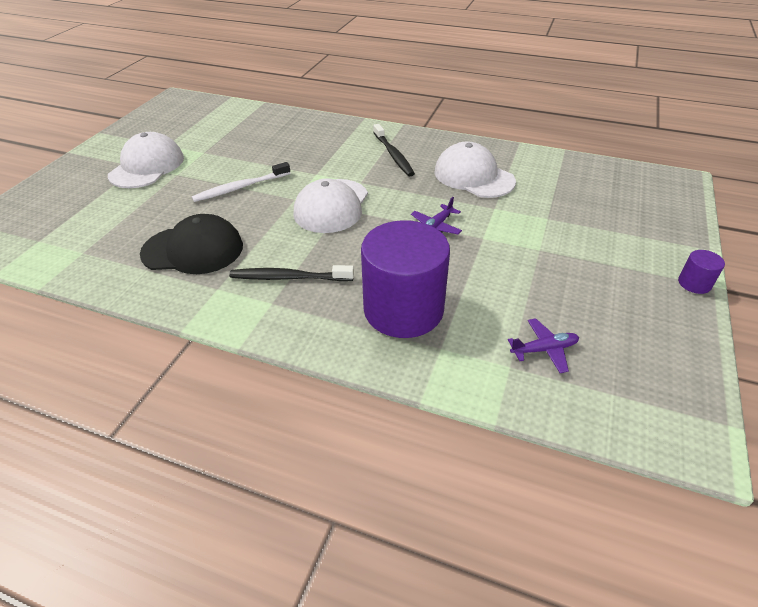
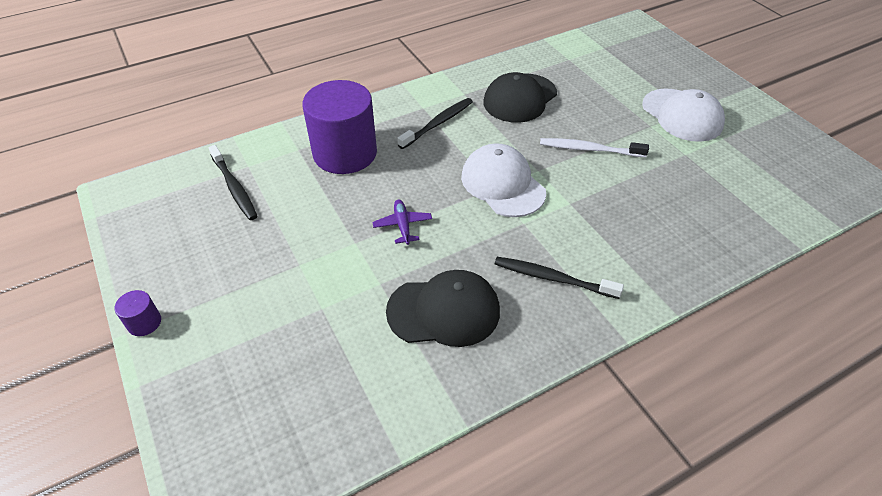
camera: 130 degrees right, 5 degrees up
(240, 187) = (589, 149): white toothbrush -> white toothbrush turned 90 degrees counterclockwise
(473, 176) = (444, 311): white cap -> black cap
(544, 349) = (234, 187): purple plane -> black toothbrush

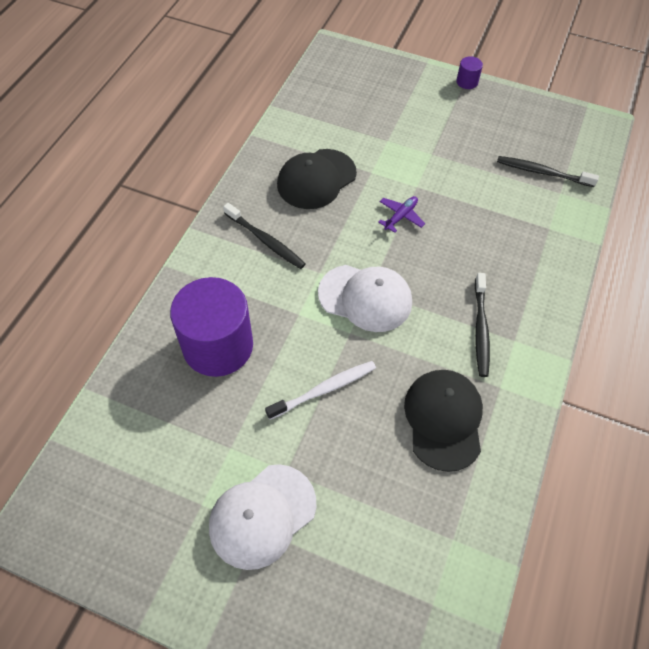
camera: 140 degrees right, 10 degrees up
(345, 153) = (512, 247): purple cylinder -> purple cylinder (218, 346)
(402, 225) = (400, 216): purple plane -> purple plane turned 90 degrees counterclockwise
(553, 278) = (265, 241): black toothbrush -> black toothbrush turned 60 degrees clockwise
(682, 115) = (262, 516): white cap -> white cap turned 60 degrees counterclockwise

